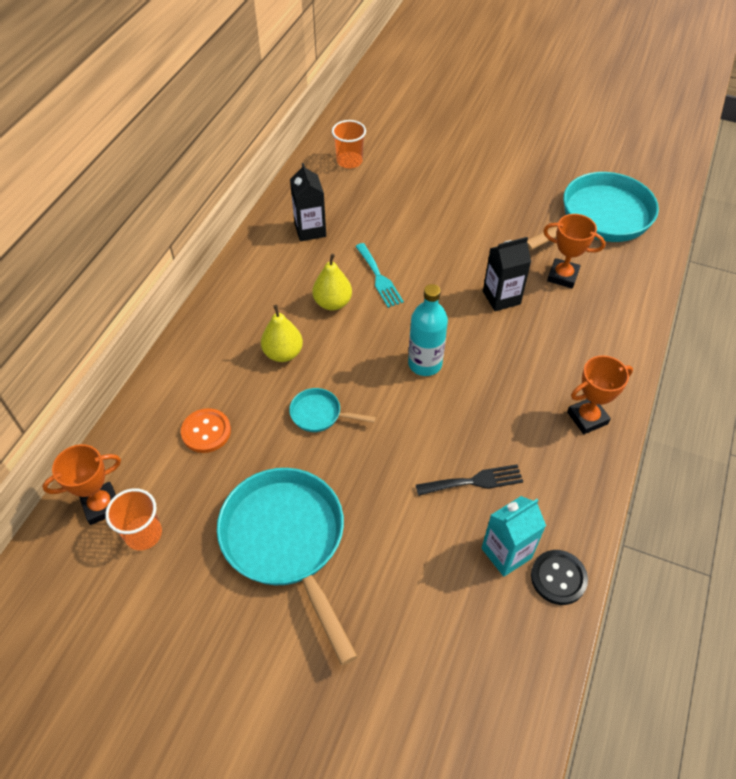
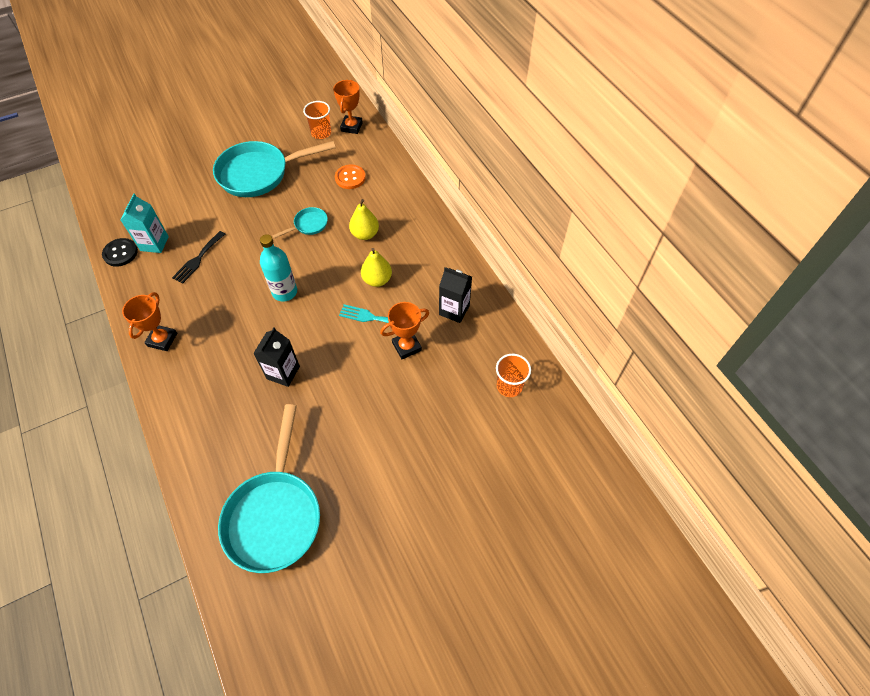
camera: 130 degrees right, 5 degrees up
(287, 542) = (259, 173): turquoise pan -> turquoise pan turned 150 degrees clockwise
(562, 276) = (257, 428): orange trophy -> orange trophy (406, 346)

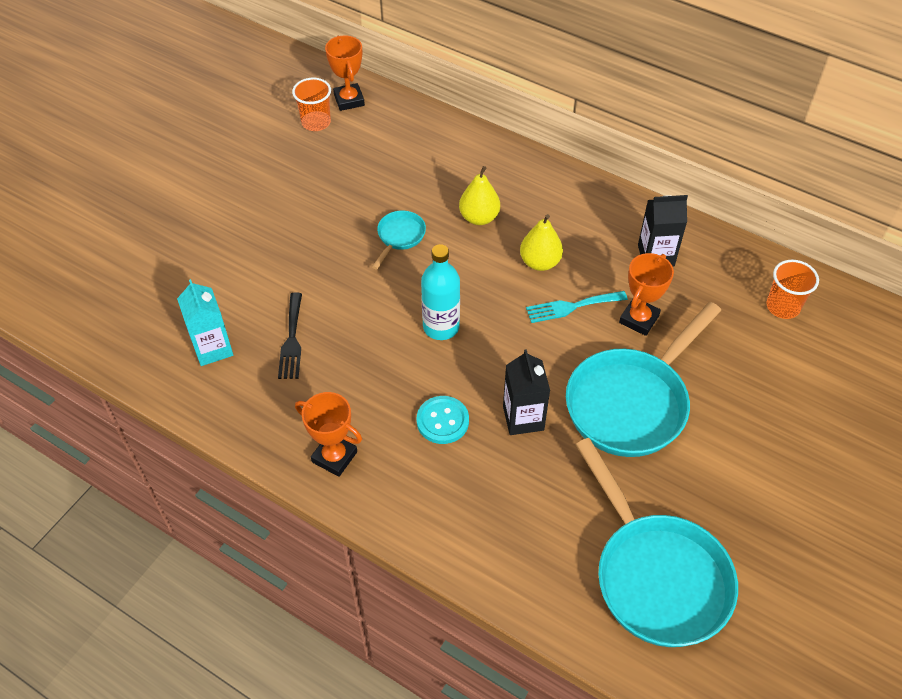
camera: 30 degrees left, 5 degrees down
(120, 253) = (175, 381): black button -> none
(162, 340) = (334, 457): orange trophy -> orange trophy turned 45 degrees counterclockwise
(237, 350) = (442, 421): none -> turquoise button
(259, 173) = (278, 203): turquoise pan -> turquoise pan (632, 403)
(350, 178) = (402, 160): orange button -> none

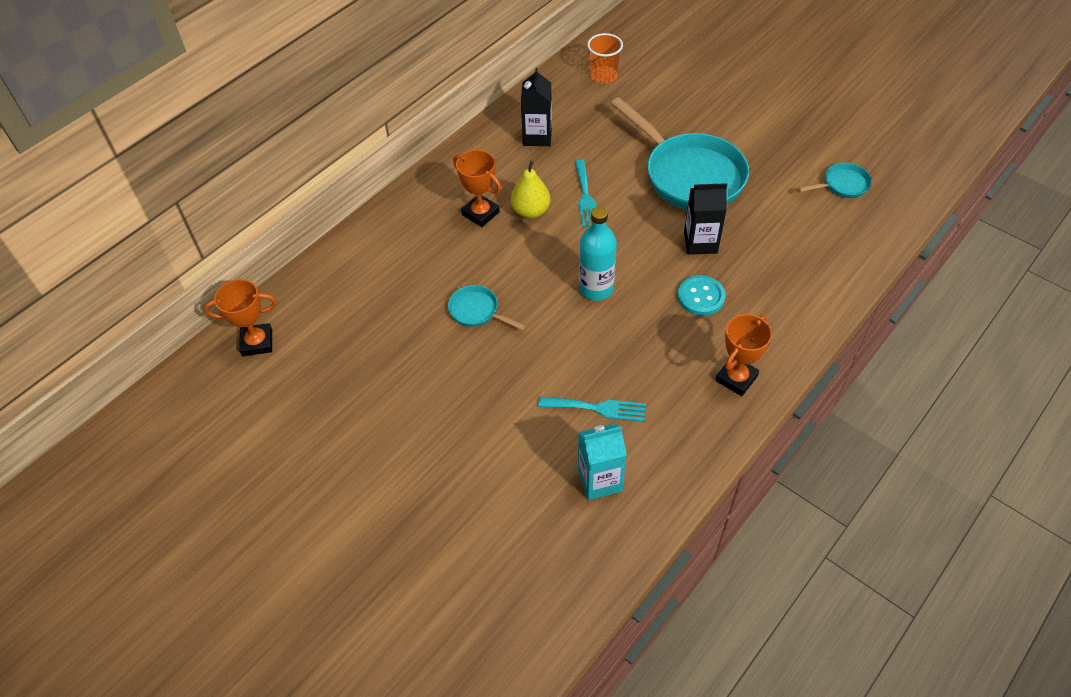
camera: 80 degrees left, 0 degrees up
(292, 340) = (597, 408): black fork -> turquoise fork
(316, 122) = (283, 375): orange cup -> none
(479, 217) = (465, 248): yellow pear -> none
(639, 319) = (605, 157): orange trophy -> orange trophy (480, 213)
(656, 575) = (842, 185): turquoise pan -> turquoise pan, size x0.45

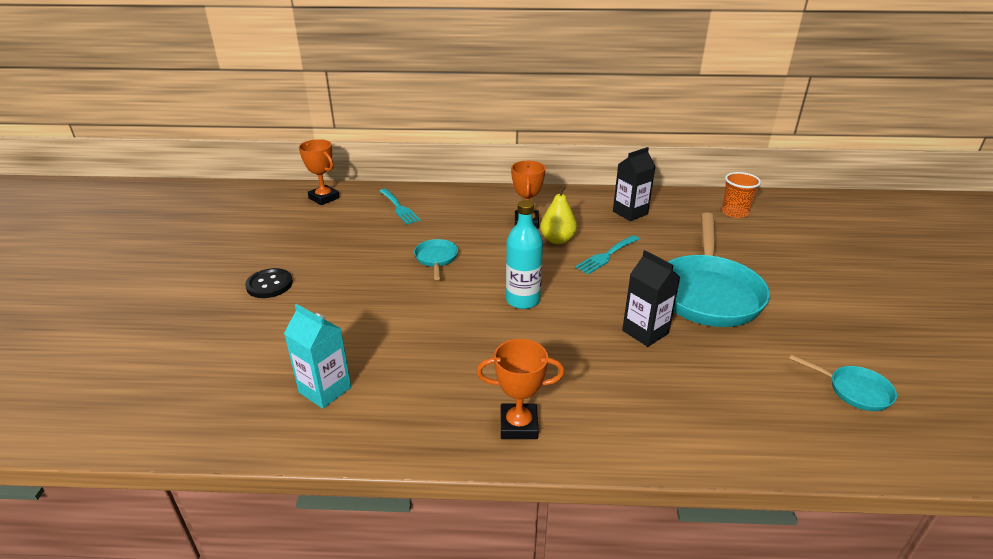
camera: 50 degrees right, 20 degrees down
(396, 460) = (269, 285): none -> black button
(597, 408) = (400, 355): turquoise fork -> turquoise fork (399, 208)
(701, 297) = (586, 359): turquoise button -> none

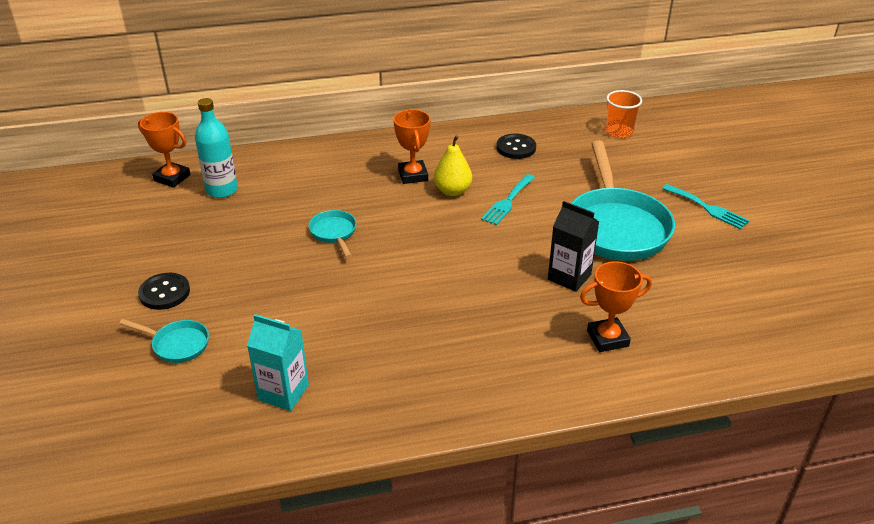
camera: 15 degrees left, 5 degrees up
(399, 208) = (266, 178): turquoise fork -> turquoise fork (708, 208)
(518, 425) = (483, 389): orange trophy -> orange trophy (607, 338)
(523, 300) = (441, 264): turquoise bottle -> turquoise bottle (222, 190)
(630, 213) = (516, 148): black carton -> black button
(854, 390) = (761, 300): turquoise pan -> turquoise pan (177, 344)

